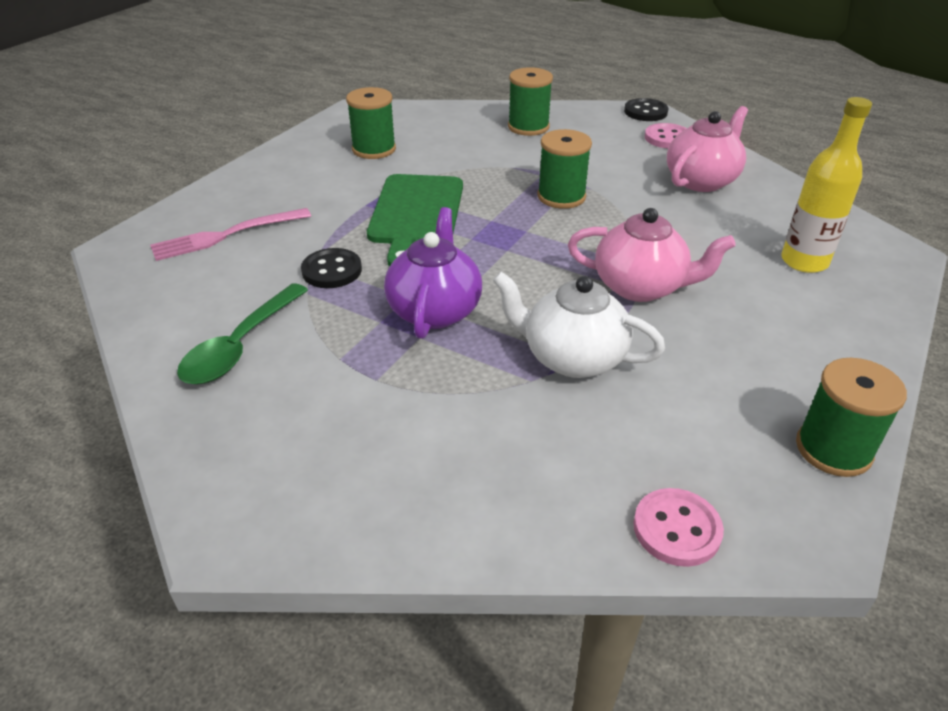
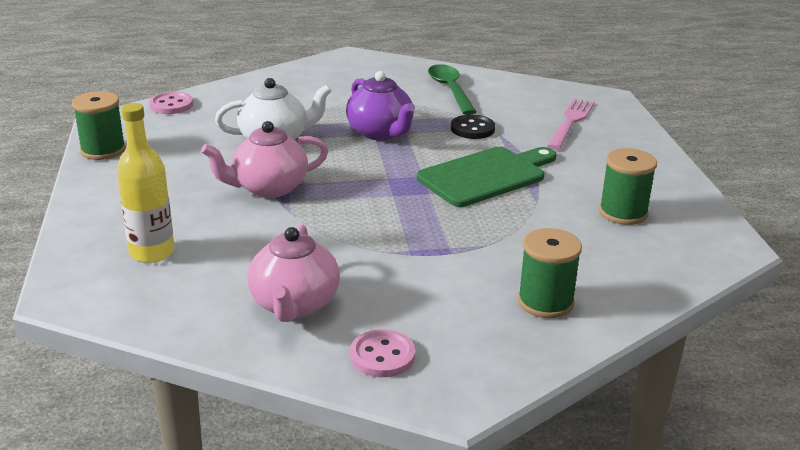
camera: 140 degrees right, 10 degrees down
(415, 215) = (486, 176): green cutting board -> green cutting board turned 90 degrees clockwise
(561, 197) = (403, 233): green spool -> none
(645, 112) = (455, 397): black button -> none

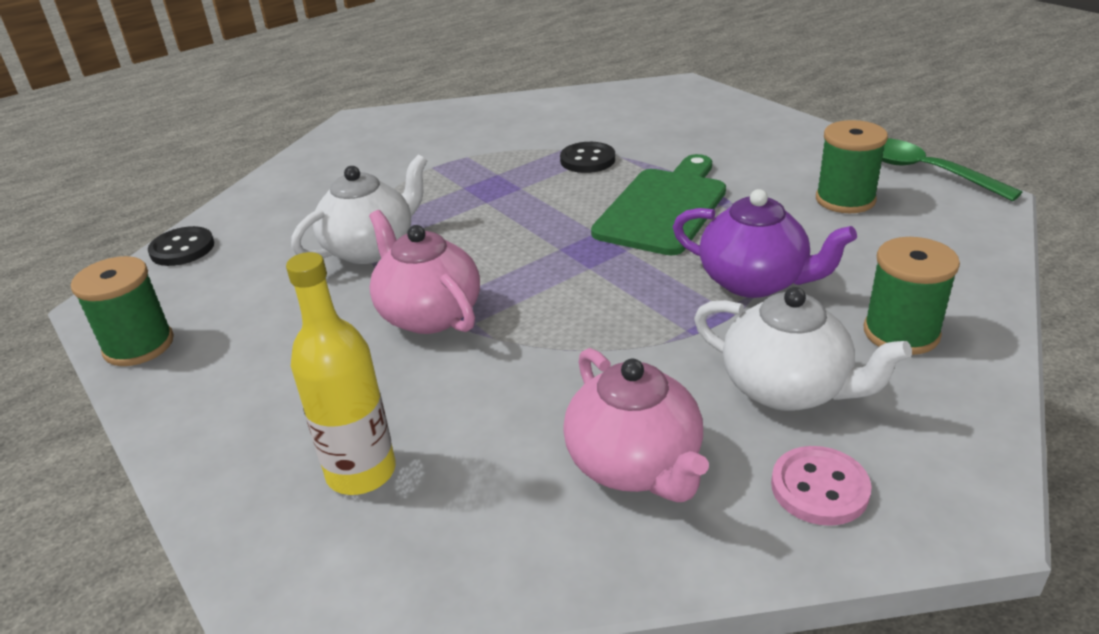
camera: 25 degrees left, 5 degrees up
(171, 105) = (182, 249): pink button -> black button
(268, 188) = (429, 314): pink teapot -> pink teapot turned 105 degrees clockwise
(380, 133) = (491, 197): purple teapot -> purple teapot (754, 282)
(429, 303) = (787, 389): none -> white teapot
(450, 90) = (514, 125): green spoon -> green spoon (925, 171)
(570, 122) = (678, 121): pink fork -> none

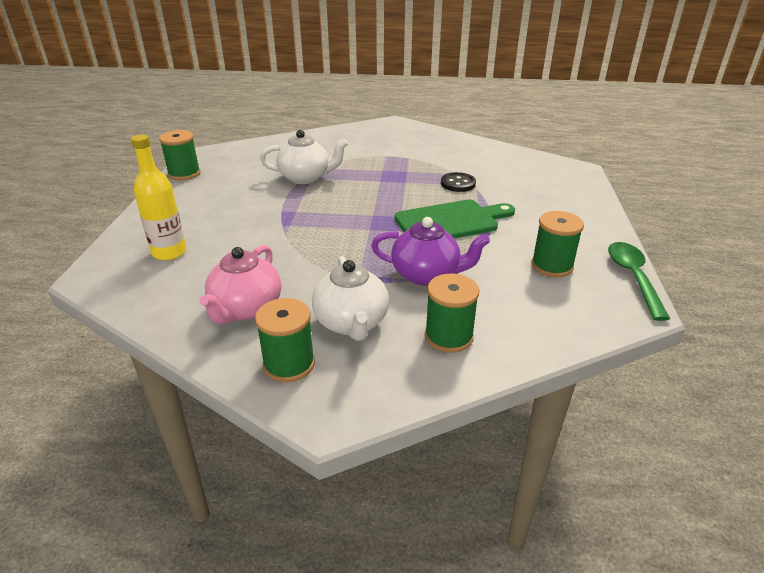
camera: 40 degrees right, 0 degrees up
(182, 249) = (249, 146): black button -> none
(429, 314) = (280, 213): pink teapot -> none
(754, 282) = (426, 275): purple teapot -> purple teapot turned 60 degrees counterclockwise
(819, 488) = (289, 364): pink button -> green spool

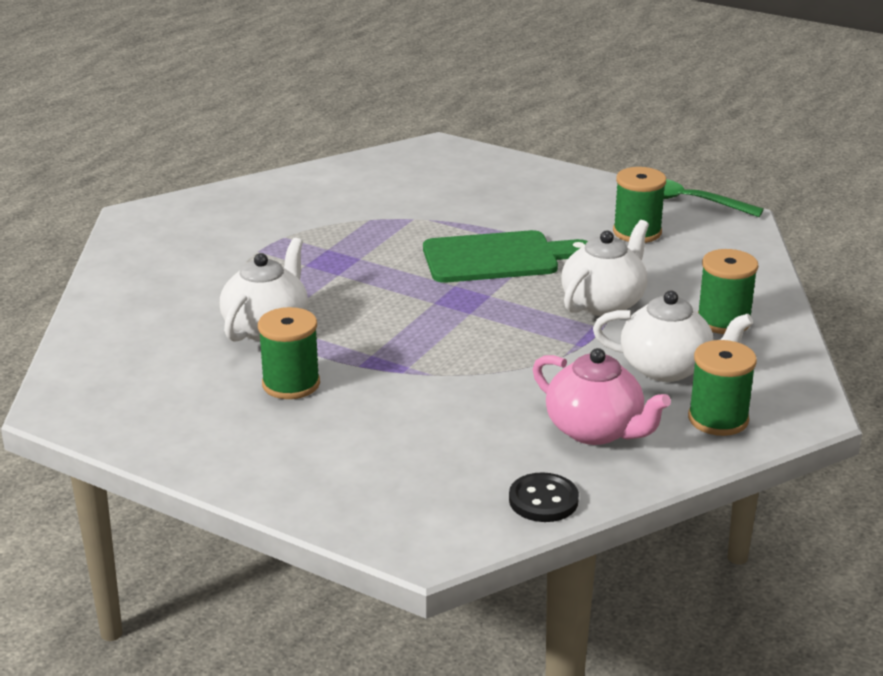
camera: 65 degrees left, 5 degrees down
(169, 252) = (407, 473): yellow bottle -> none
(184, 174) = (130, 433): green spool -> green spool (291, 384)
(426, 275) = (604, 303): purple teapot -> white teapot
(451, 222) = (498, 258): green cutting board -> green cutting board turned 75 degrees clockwise
(458, 184) = (401, 226): black button -> black button (543, 500)

